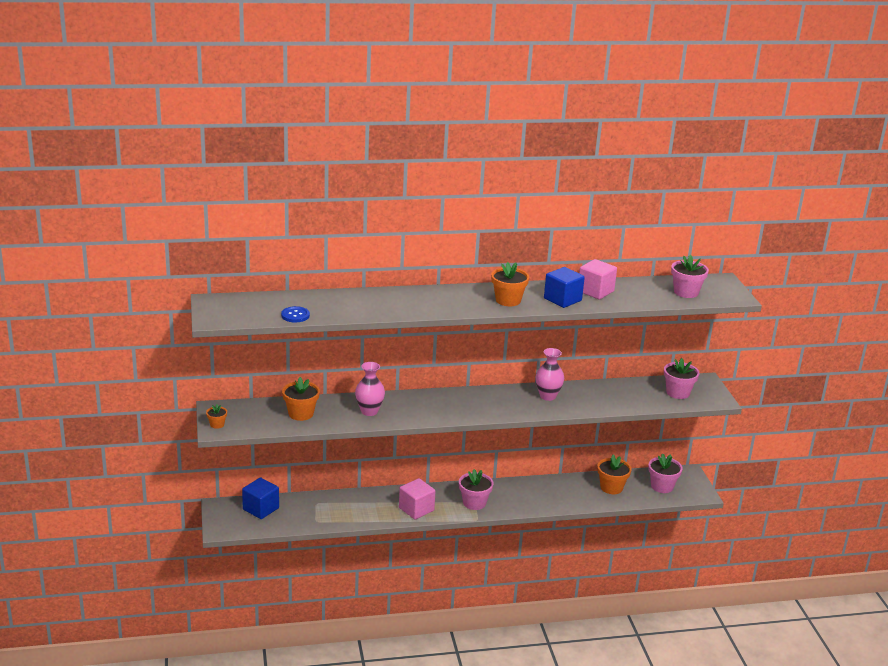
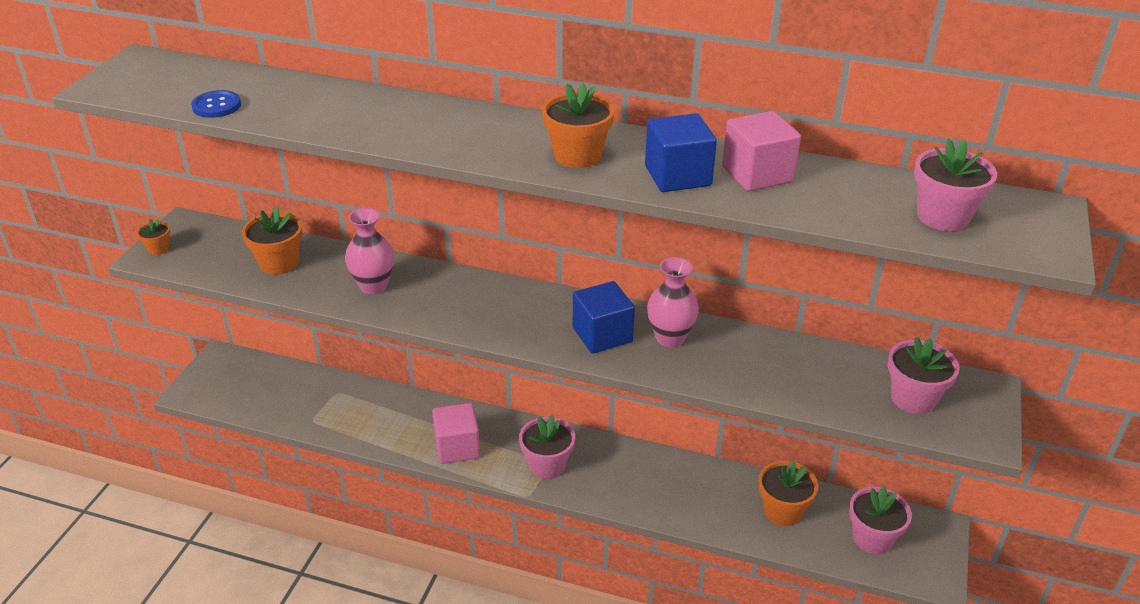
camera: 30 degrees right, 10 degrees up
(261, 509) = (263, 378): blue cube -> blue cube (602, 335)

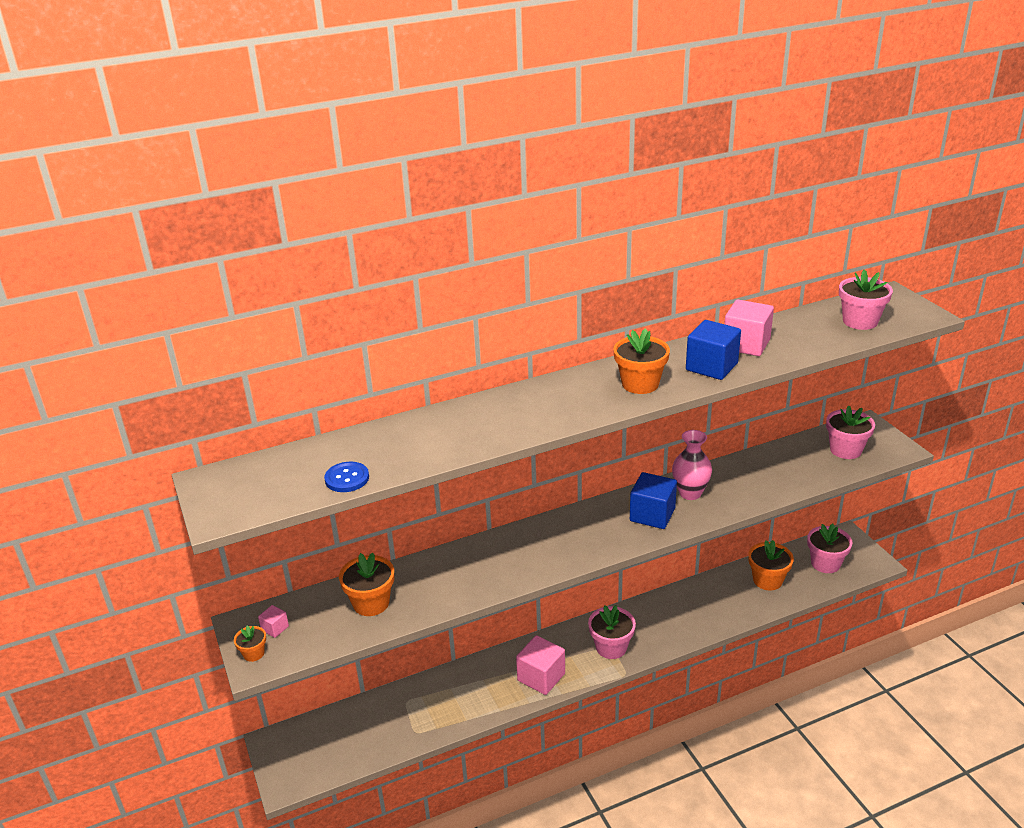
camera: 40 degrees left, 5 degrees down
(196, 240) = (275, 628): none -> pink cube
(373, 286) = (466, 575): pink vase -> none

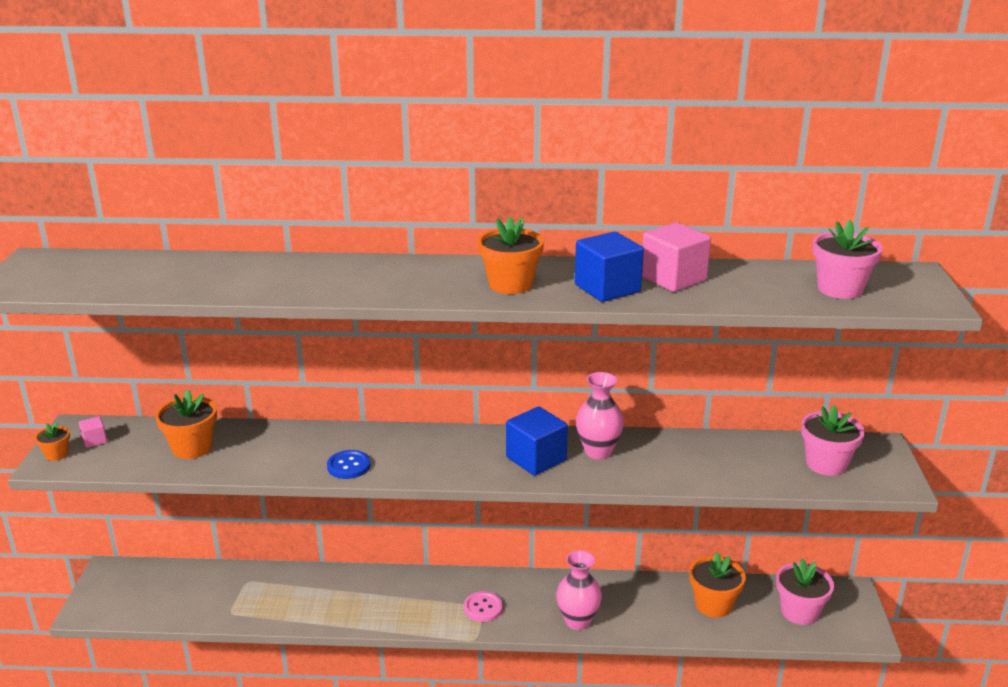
camera: 25 degrees right, 5 degrees down
(347, 478) = (140, 287): blue button -> blue button (348, 466)
(541, 677) = (389, 609): pink cube -> none
(611, 647) = (483, 608): pink flower pot -> pink button
(686, 630) = (577, 621): none -> pink vase

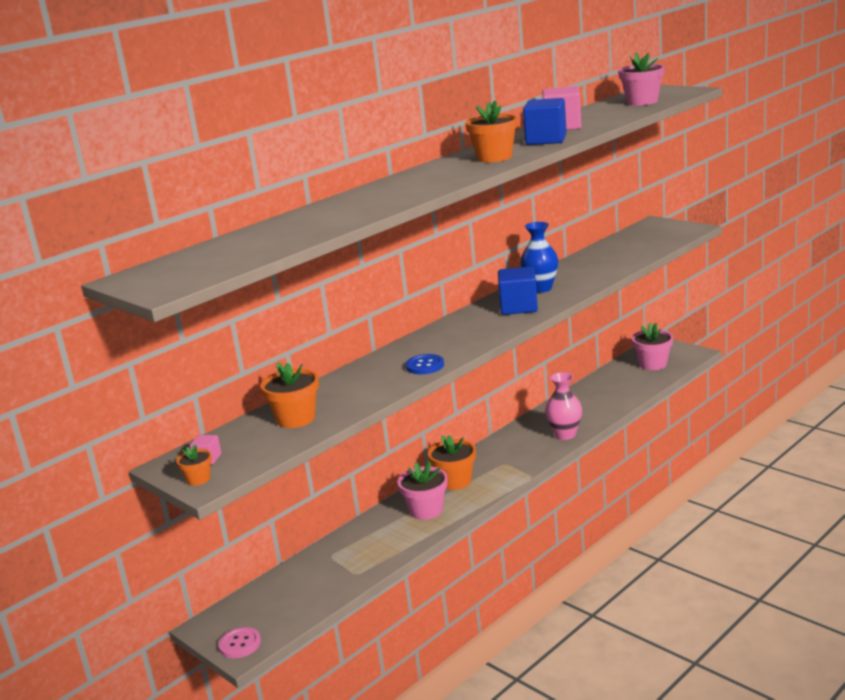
camera: 45 degrees left, 5 degrees down
(483, 608) = (505, 464): pink button -> pink button (240, 644)
(598, 451) = (541, 288): pink vase -> blue vase
(713, 604) = (612, 386): orange flower pot -> orange flower pot (455, 481)
(826, 464) = (650, 238): pink flower pot -> pink flower pot (426, 510)

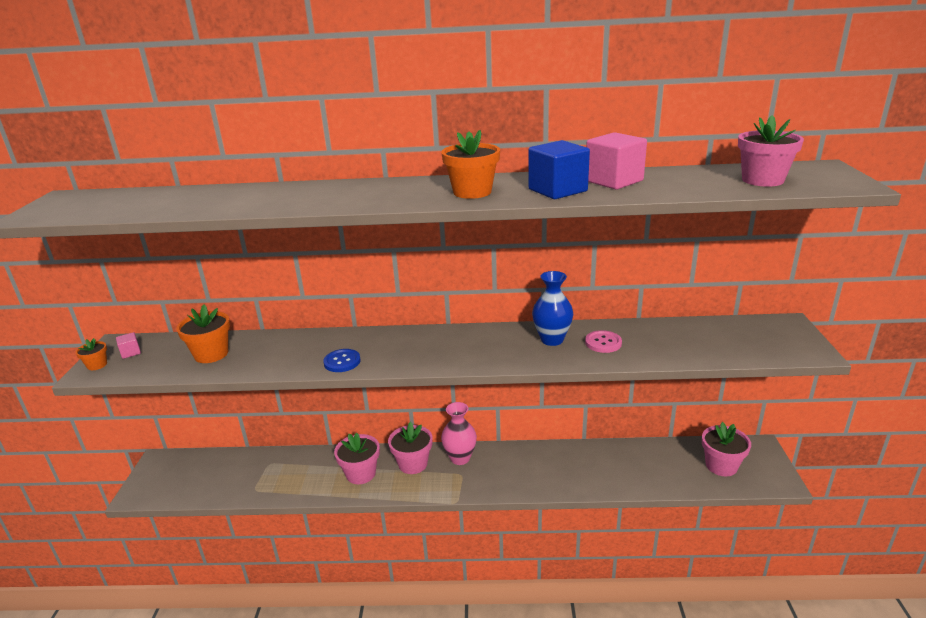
camera: 45 degrees right, 5 degrees up
(240, 644) = (143, 488): pink button -> pink button (603, 343)
(455, 481) = (413, 464): orange flower pot -> pink flower pot
(519, 307) = (500, 348): blue cube -> none
(565, 435) = (540, 482): pink vase -> pink vase (460, 458)

